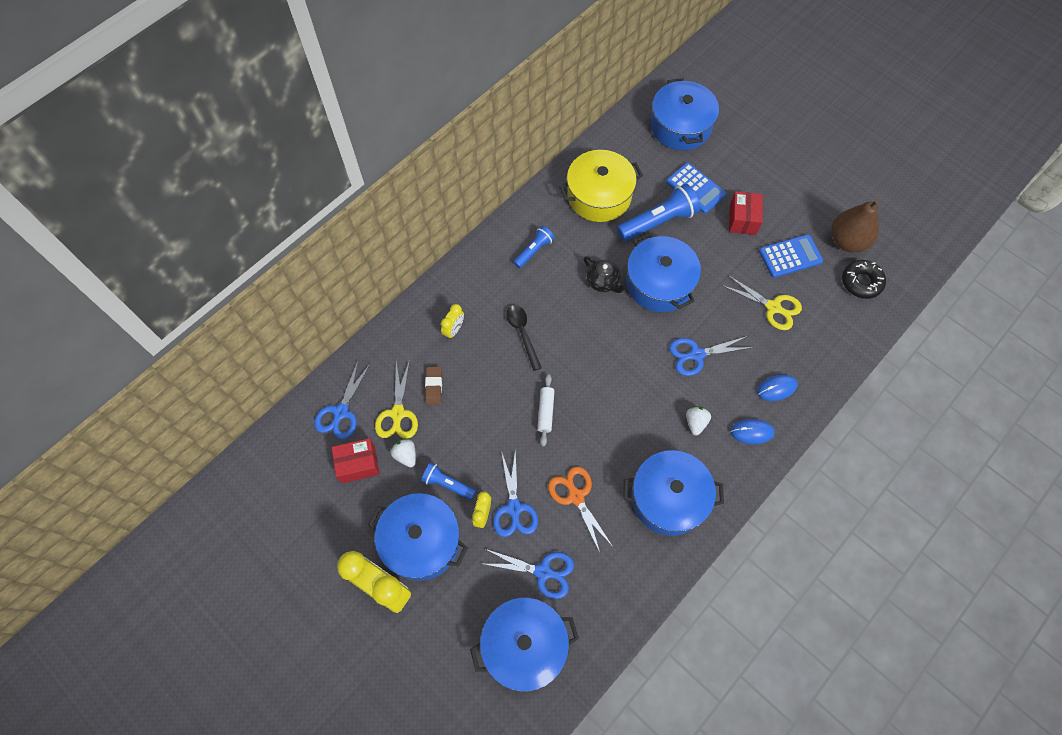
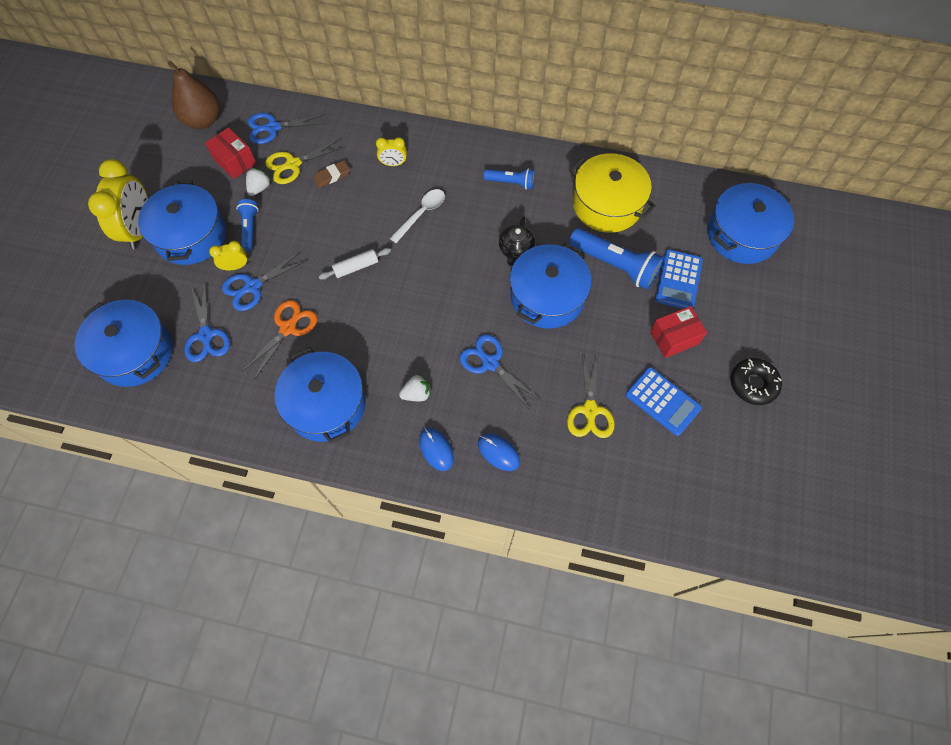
camera: 60 degrees right, 0 degrees up
(522, 334) = (421, 214): black spoon -> white spoon
(847, 241) = (724, 450): brown pear -> brown pear (203, 120)
(861, 282) = (682, 486): black donut -> black donut (753, 384)

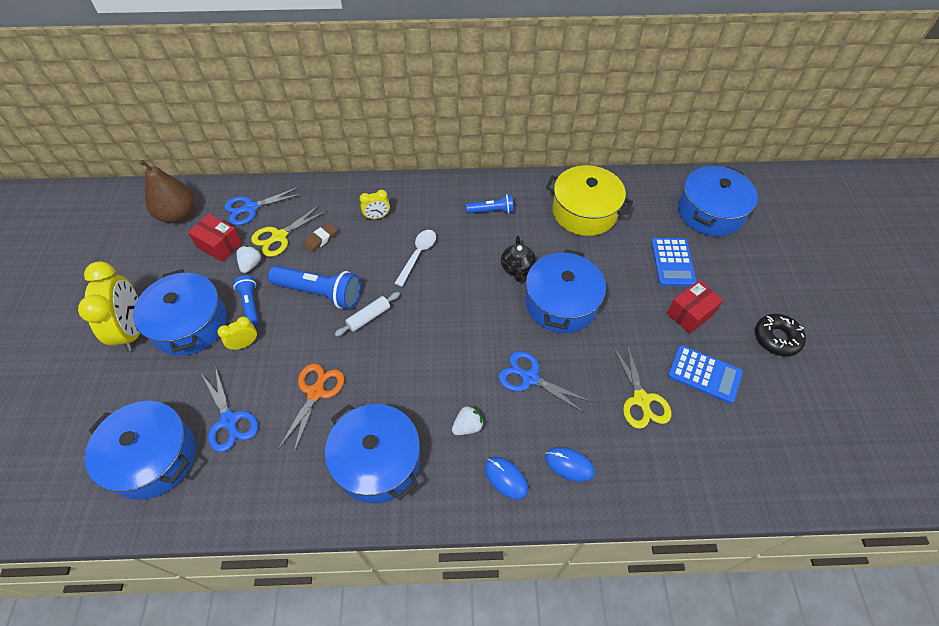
camera: 15 degrees left, 10 degrees down
(252, 286) = (267, 360): blue scissors -> none
(615, 265) = (612, 262): blue flashlight -> blue flashlight (320, 293)

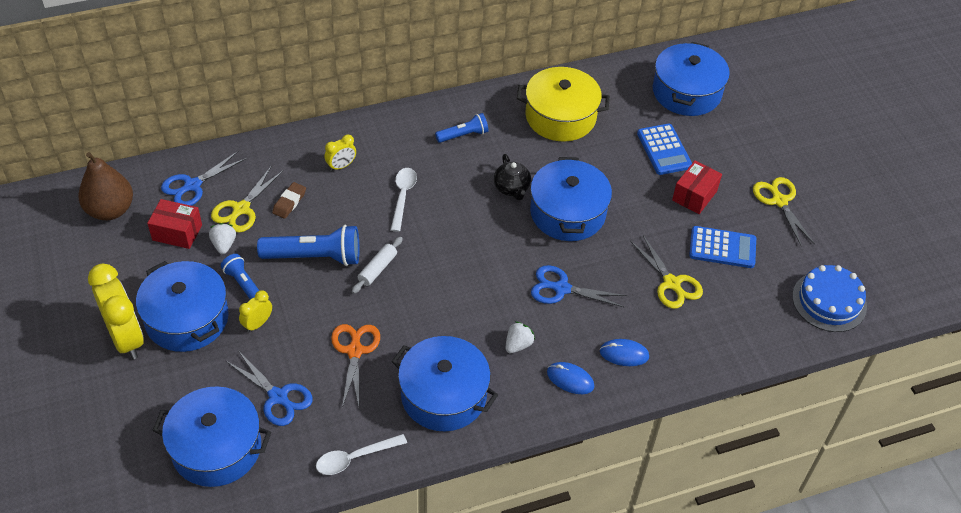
camera: 20 degrees left, 5 degrees down
(268, 505) = (355, 458): none -> white spoon
(776, 338) = (779, 201): black donut -> yellow scissors
(806, 462) = (829, 301): none -> blue cake

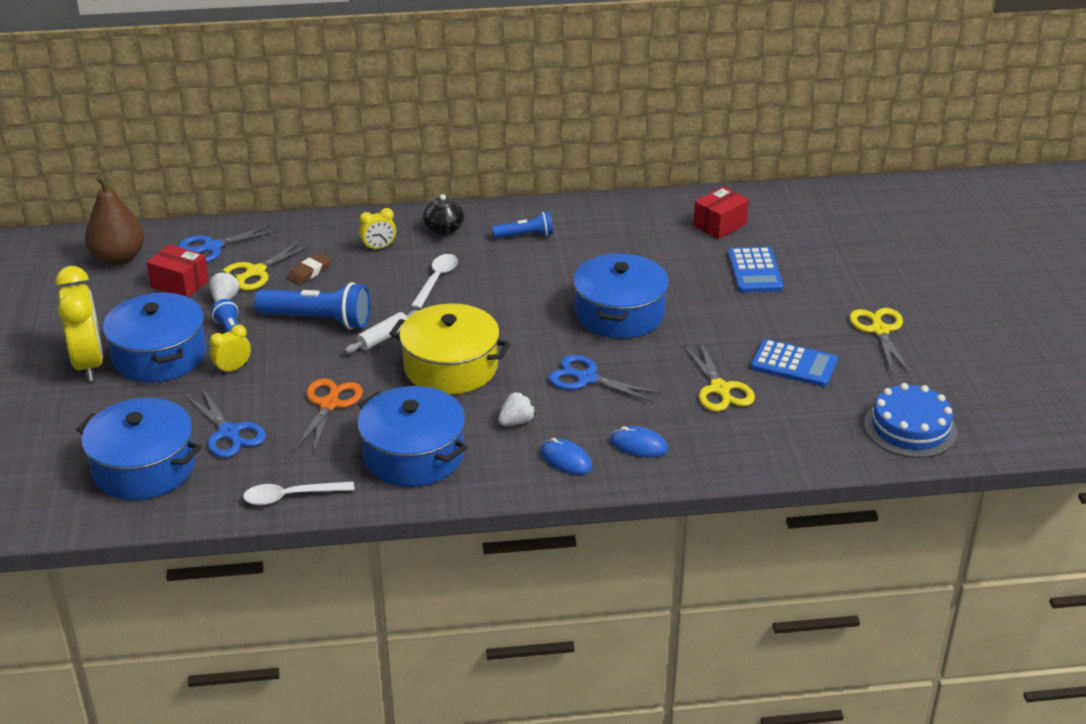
camera: 15 degrees right, 15 degrees down
(512, 188) = (562, 286): black teapot -> black teapot (444, 230)
(560, 116) = (643, 231): yellow pot -> yellow pot (451, 367)
(686, 92) = (800, 224): blue pot -> none
(694, 195) = (776, 315): red box -> red box (720, 225)

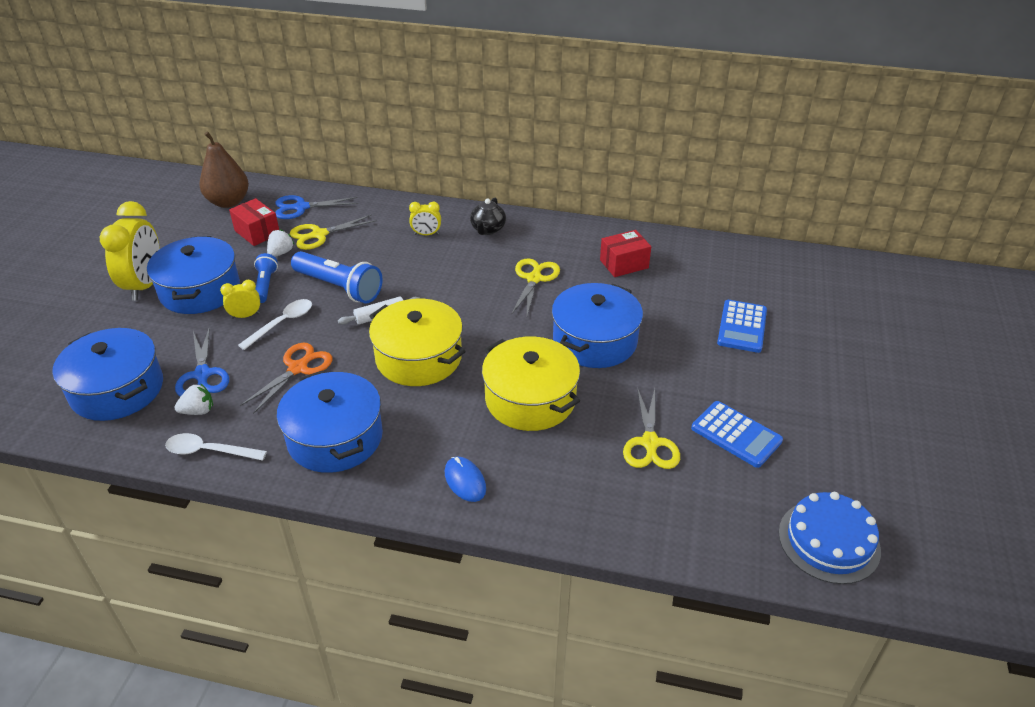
camera: 20 degrees right, 5 degrees up
(310, 272) = (360, 244): brown eraser -> none
(436, 280) = (455, 273): white spoon -> white spoon (282, 323)
(516, 421) = (443, 427): white strawberry -> white strawberry (198, 411)
(525, 235) = (552, 248): blue flashlight -> none
(586, 378) = (530, 399): blue scissors -> yellow pot
(638, 445) = (541, 484): blue mouse -> none
(720, 225) = (730, 274): red box -> red box (624, 264)
(879, 330) = (841, 418): yellow scissors -> yellow scissors (534, 278)

